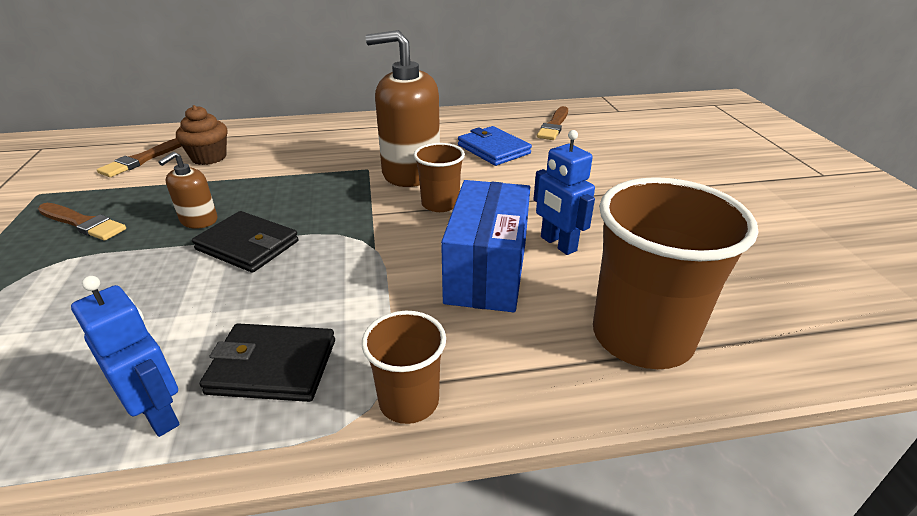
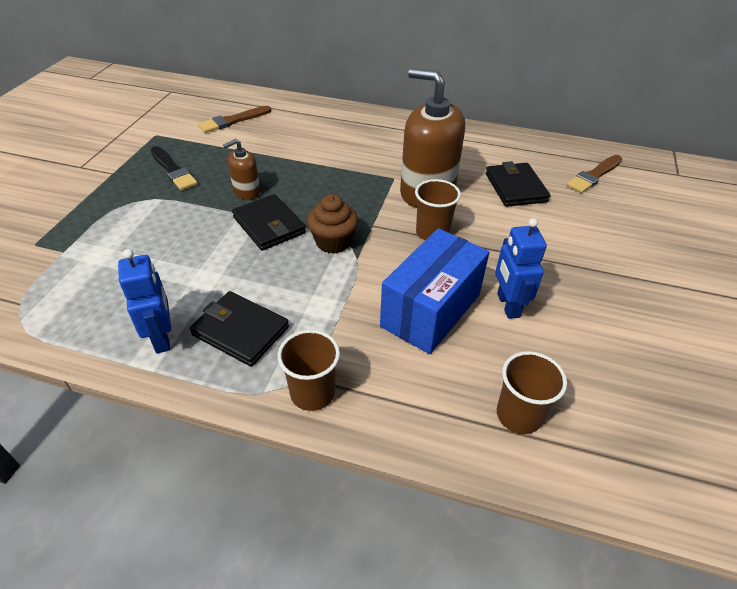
camera: 25 degrees right, 10 degrees up
(83, 223) = (173, 170): brown brush -> black brush
(209, 157) = (279, 132): brown cupcake -> brown cupcake (333, 242)
(493, 149) = (515, 188): blue wallet -> black wallet
(642, 336) = (519, 415): brown cup -> brown cup, size x0.53

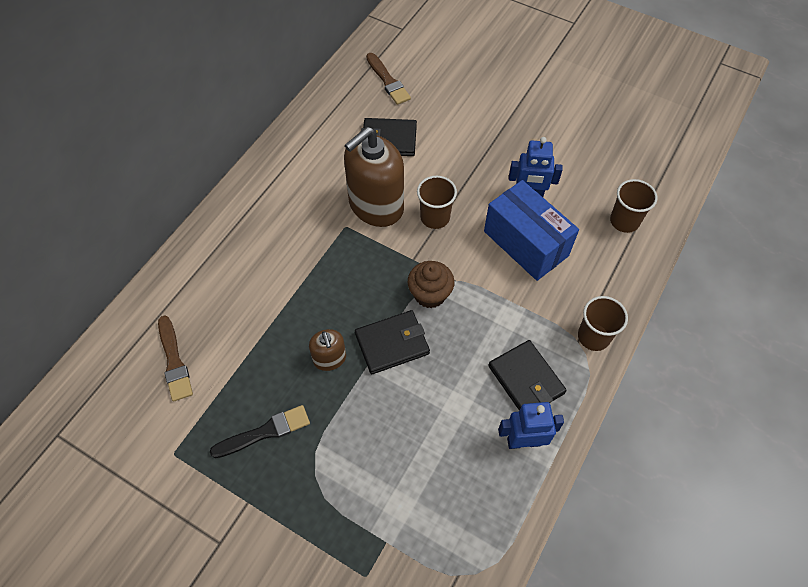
camera: 75 degrees left, 15 degrees up
(240, 331) = (526, 380): black wallet -> black wallet turned 75 degrees counterclockwise

